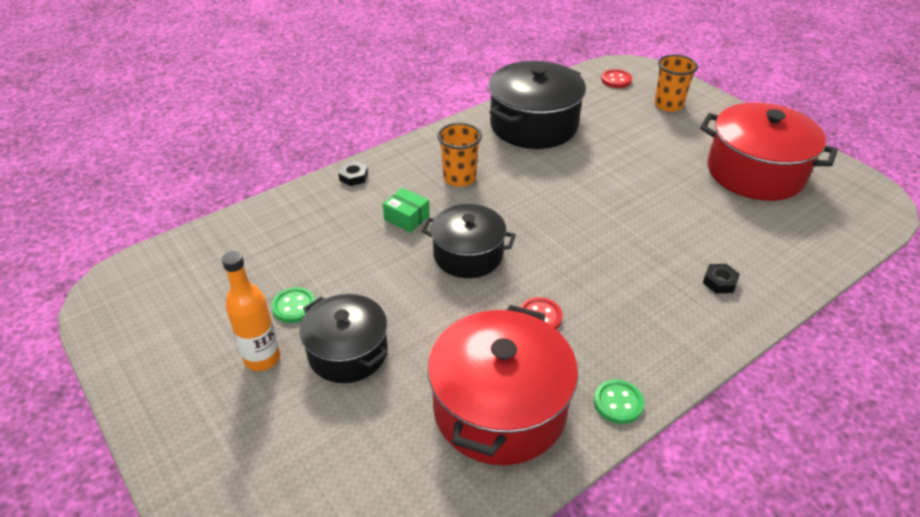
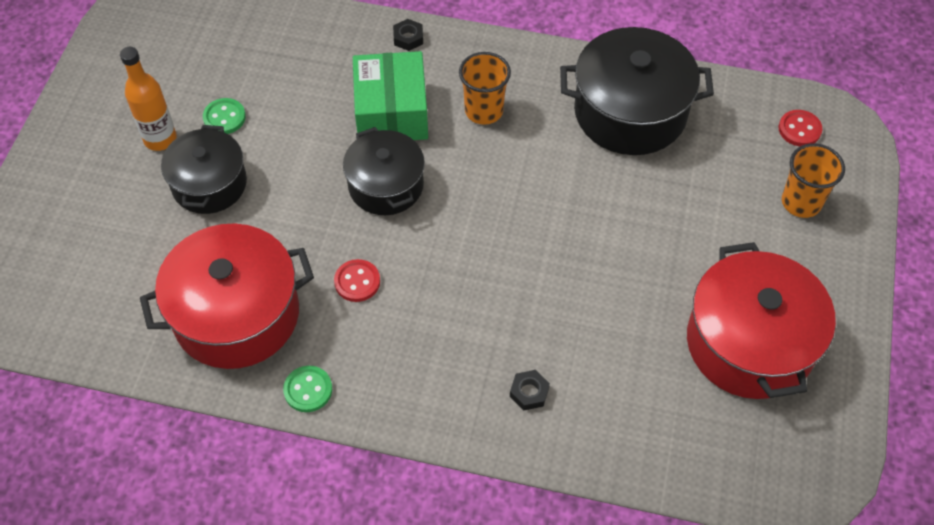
camera: 50 degrees right, 15 degrees up
(406, 218) = (391, 112): green box -> green box, size x1.99

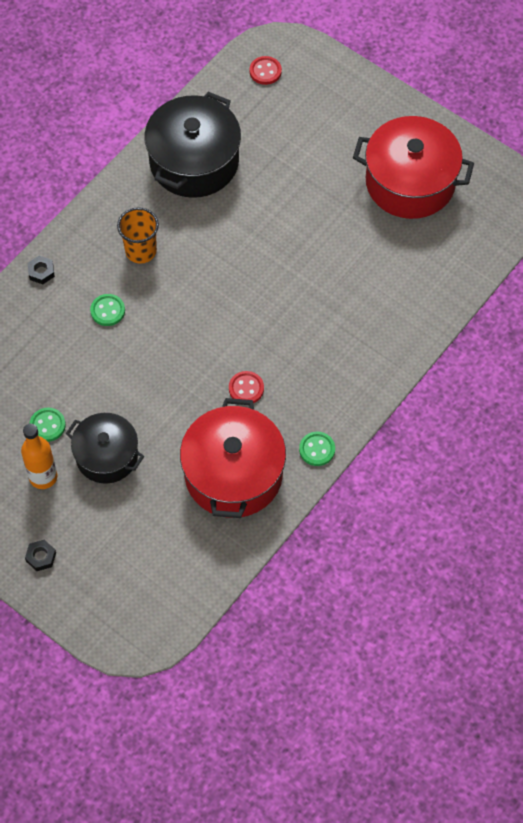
camera: 65 degrees left, 5 degrees up
(386, 185) = (173, 340): black pot -> none
(391, 112) = (107, 311): green box -> green button
(529, 392) = (383, 320): black nut -> black nut (41, 557)
(801, 202) = (323, 101): orange cup -> none

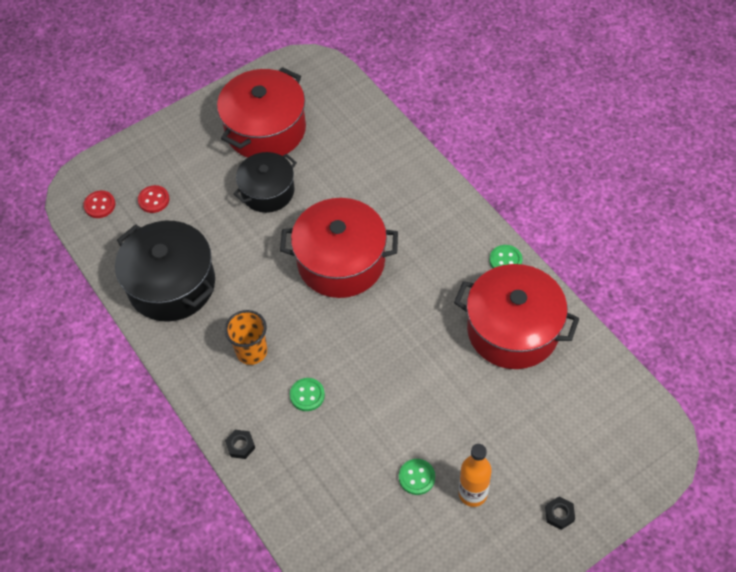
camera: 70 degrees left, 5 degrees down
(107, 456) = (465, 431): black pot -> black pot (267, 191)
(246, 388) = (429, 299): red button -> red button (154, 200)
(266, 298) = (341, 262): none -> red pot

